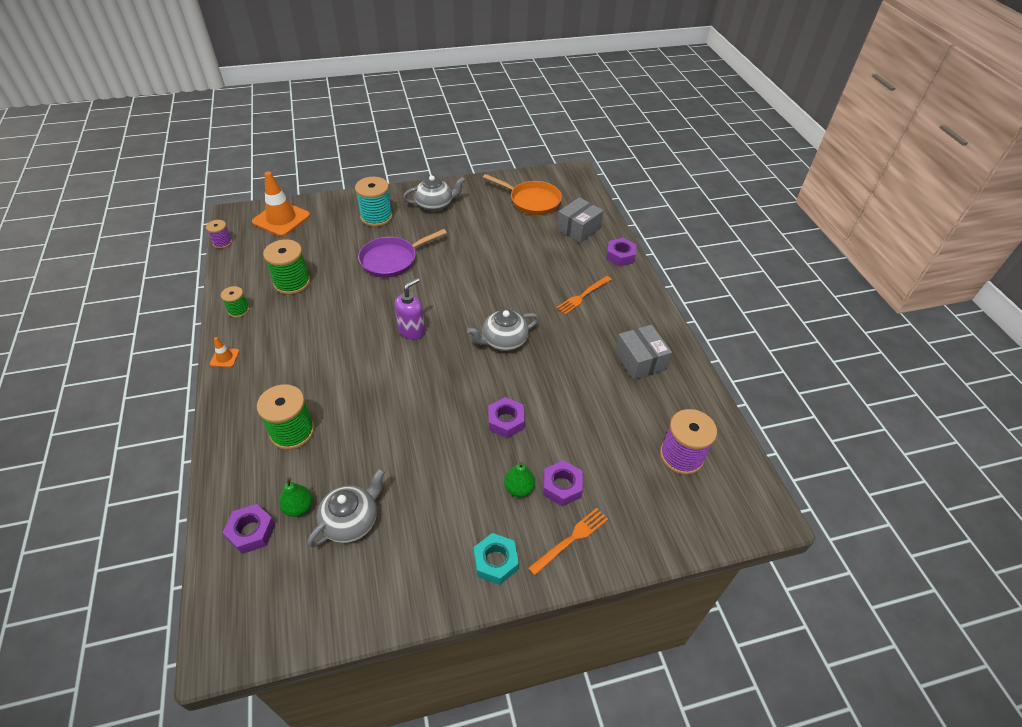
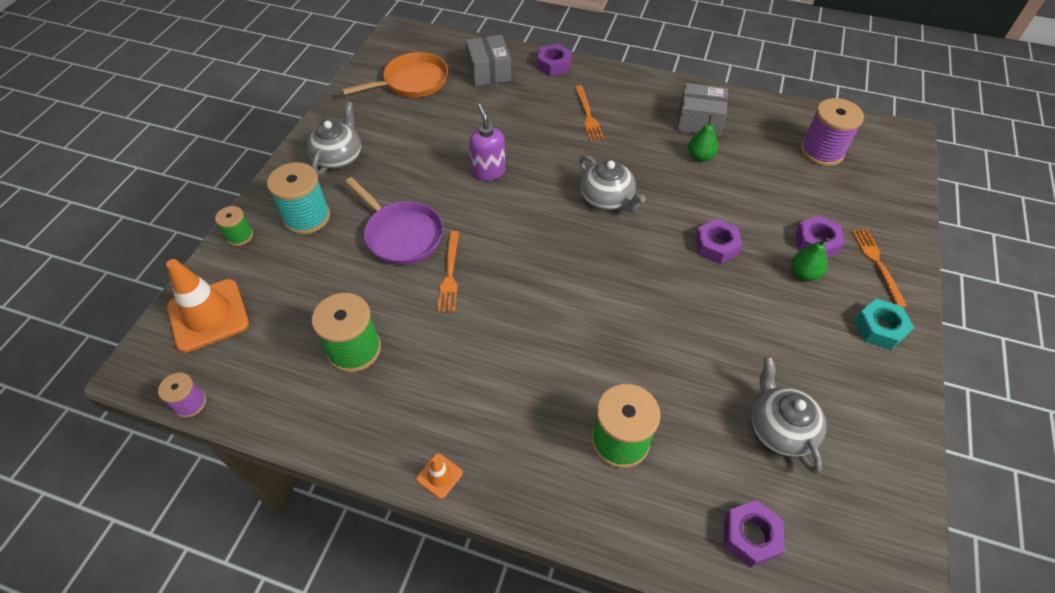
camera: 55 degrees left, 5 degrees up
(238, 310) = (358, 429): green spool -> green spool (240, 236)
(299, 507) = (738, 473): green pear -> green pear (700, 157)
(376, 295) = (450, 274): none -> orange fork
(392, 260) = (401, 234): purple pan -> purple pan turned 45 degrees counterclockwise
(412, 331) = (536, 265): purple soap dispenser -> purple soap dispenser (488, 171)
(504, 341) = (607, 199): grey teapot -> grey teapot turned 45 degrees counterclockwise

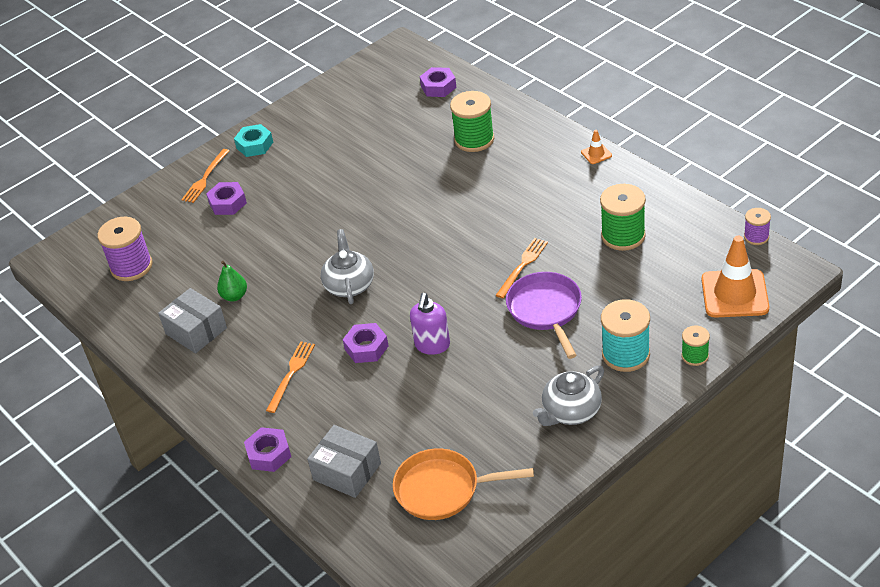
camera: 145 degrees left, 10 degrees down
(489, 72) = (347, 471): grey box -> grey box turned 75 degrees counterclockwise
(716, 246) = (301, 223): purple nut -> purple nut (366, 348)
(780, 428) = (375, 119): grey teapot -> none
(803, 273) = (262, 187): green pear -> none

